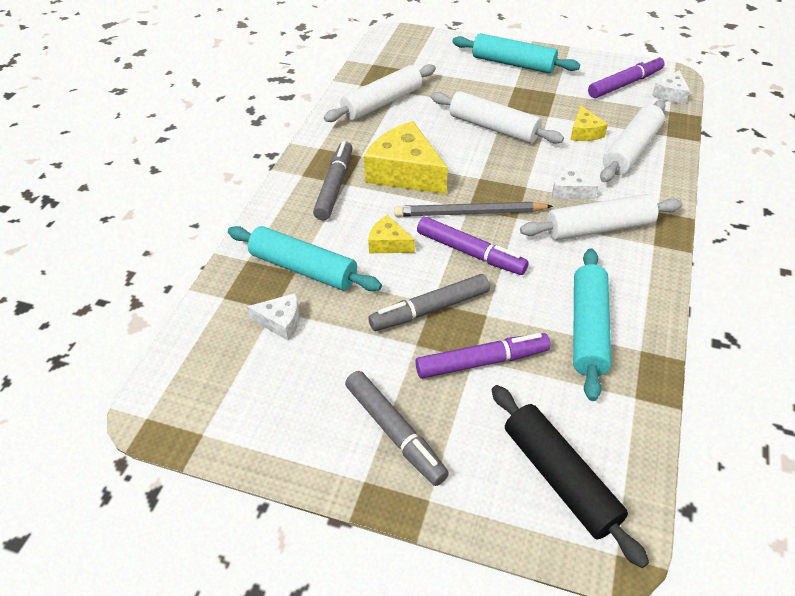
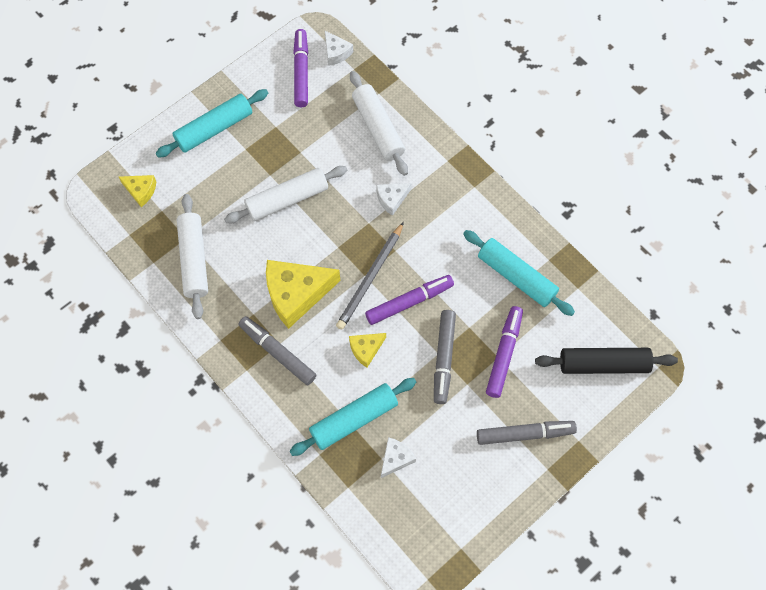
camera: 60 degrees left, 20 degrees up
(584, 132) = (337, 142): yellow cheese -> yellow cheese (141, 191)
(599, 228) = (439, 207): white rolling pin -> none

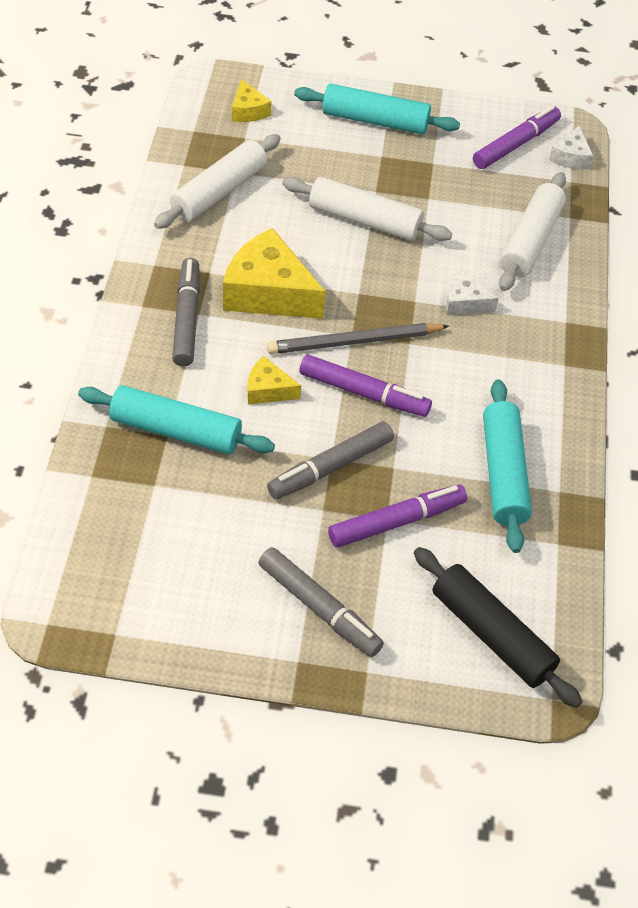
camera: 45 degrees right, 15 degrees down
(395, 458) = (166, 498): white cheese -> none

